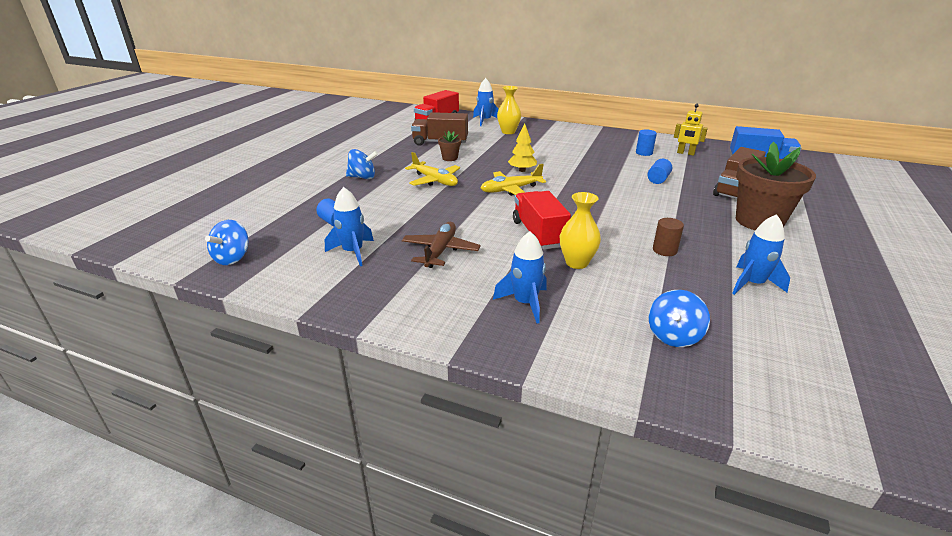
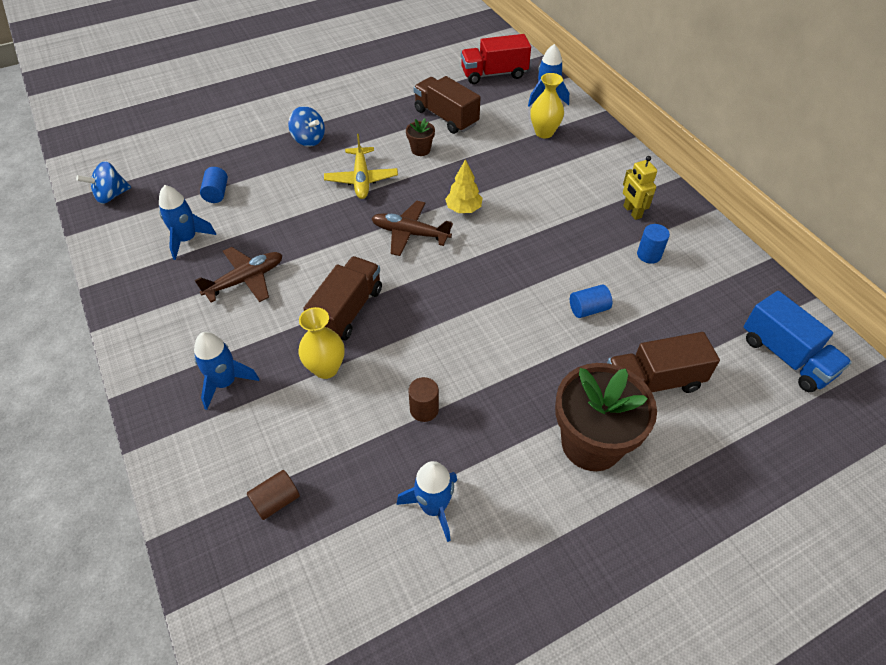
camera: 40 degrees right, 20 degrees up
(510, 190) = (410, 233): yellow plane -> brown plane
(538, 234) = (347, 311): red truck -> brown truck
(673, 336) = (276, 501): blue spinning top -> brown cylinder
(685, 153) = (703, 285): yellow robot -> yellow robot (632, 212)

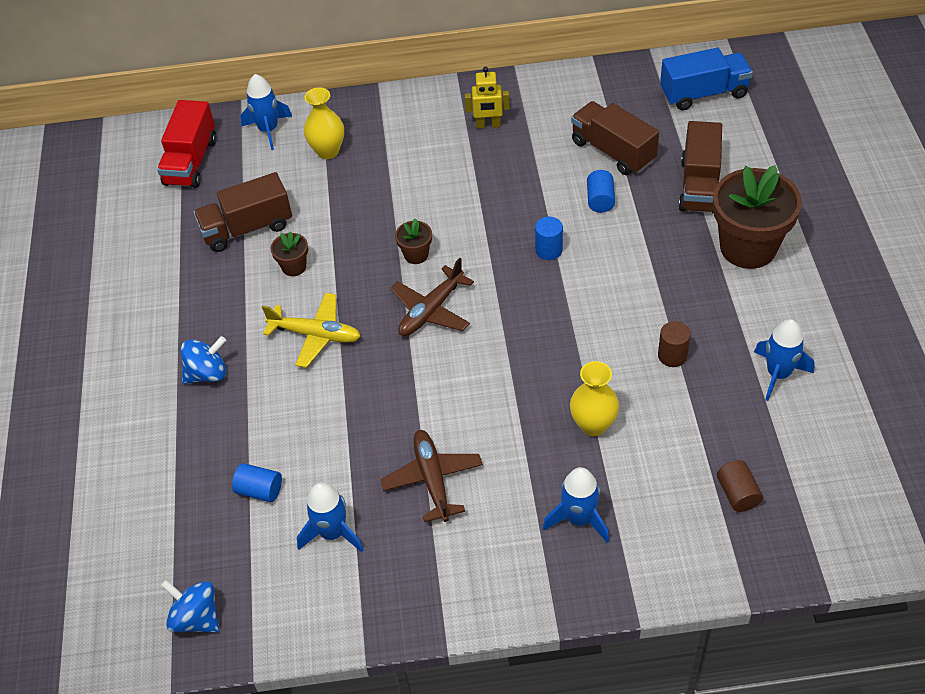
camera: 65 degrees left, 0 degrees up
(111, 196) = (196, 618): blue spinning top -> blue spinning top turned 135 degrees clockwise
(347, 311) = (522, 391): brown truck -> brown truck (613, 151)
(463, 209) = (416, 255): yellow tree -> brown flower pot
(649, 255) = (551, 134): blue cylinder -> blue cylinder (549, 250)

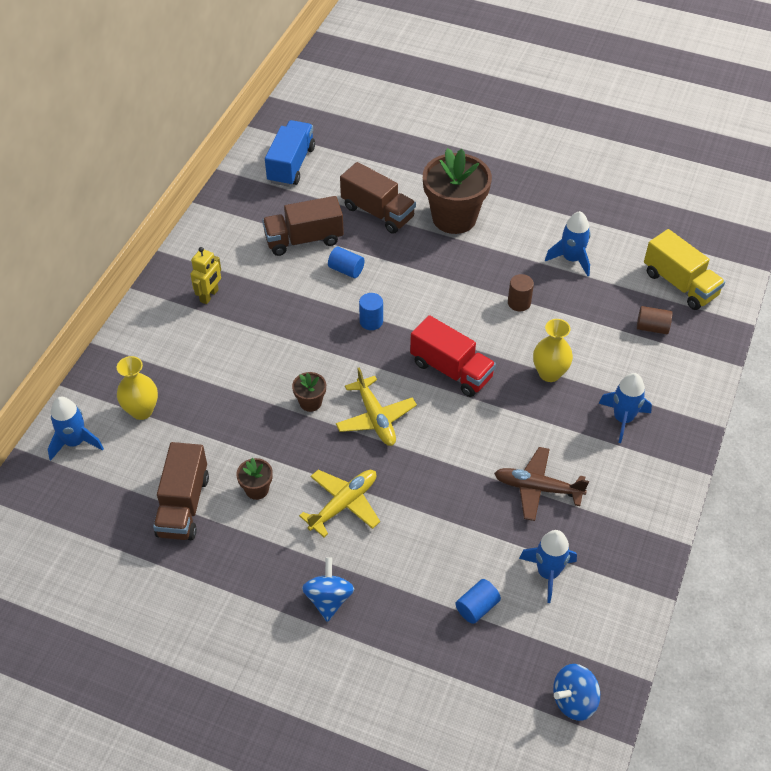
camera: 65 degrees left, 0 degrees up
(191, 161) = (60, 516): red truck -> red truck (451, 370)
(431, 311) = (376, 418): brown plane -> yellow plane
(831, 495) = (680, 284): none -> yellow truck

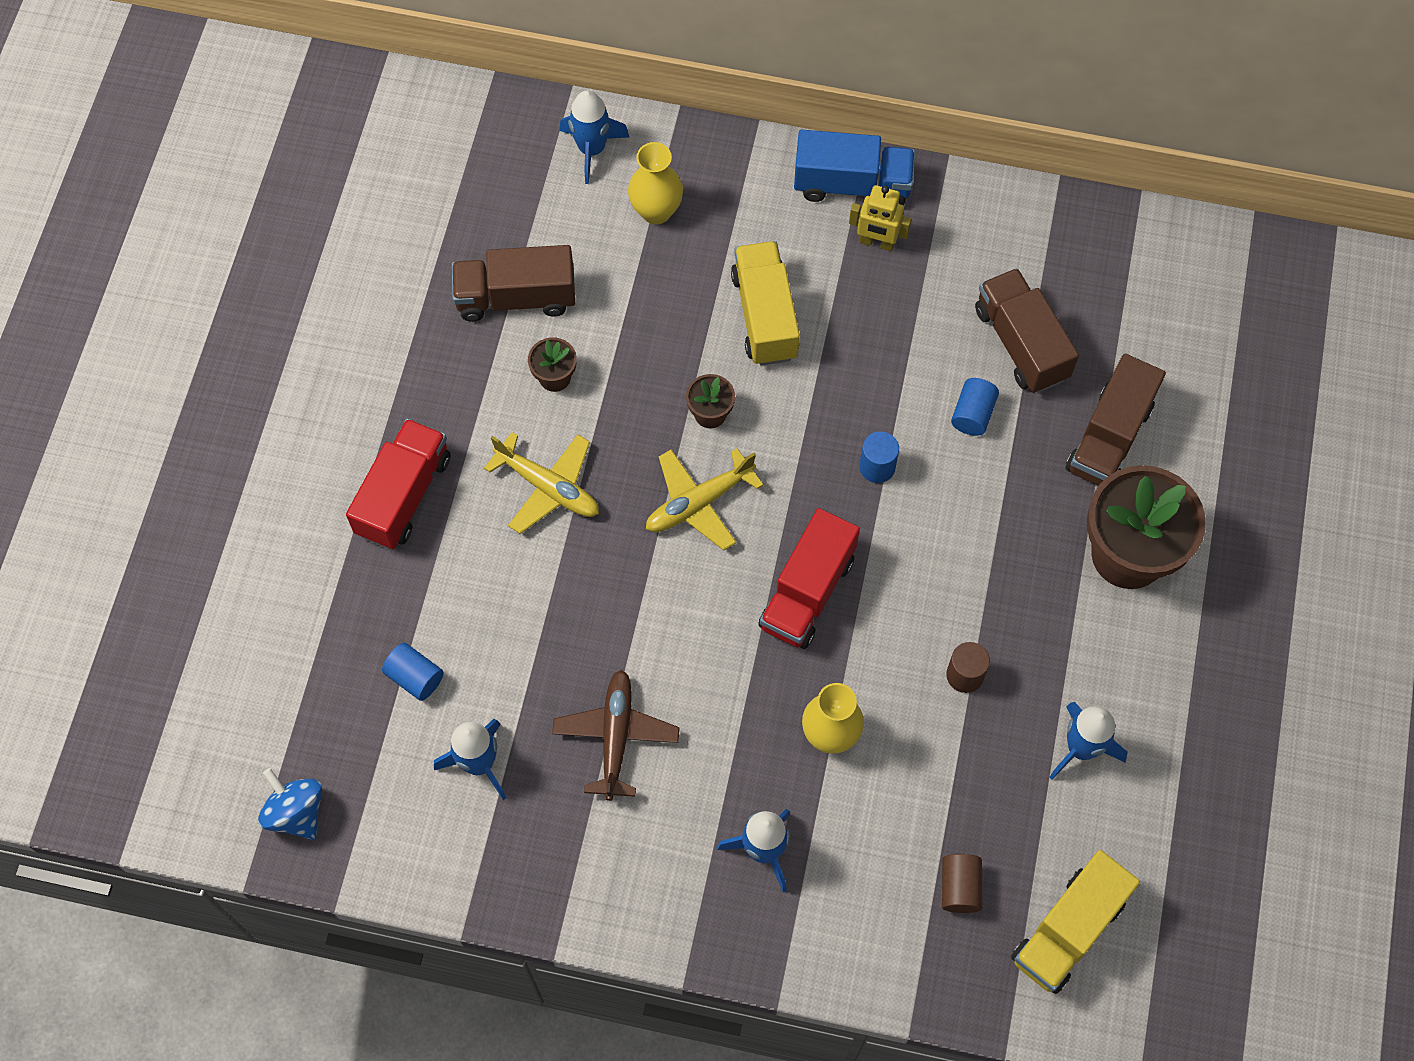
camera: 80 degrees right, 15 degrees up
(245, 362) = (764, 316): none -> yellow truck
(291, 165) = (1181, 292): blue truck -> blue truck (852, 184)
(329, 599) = (403, 495): blue spinning top -> red truck

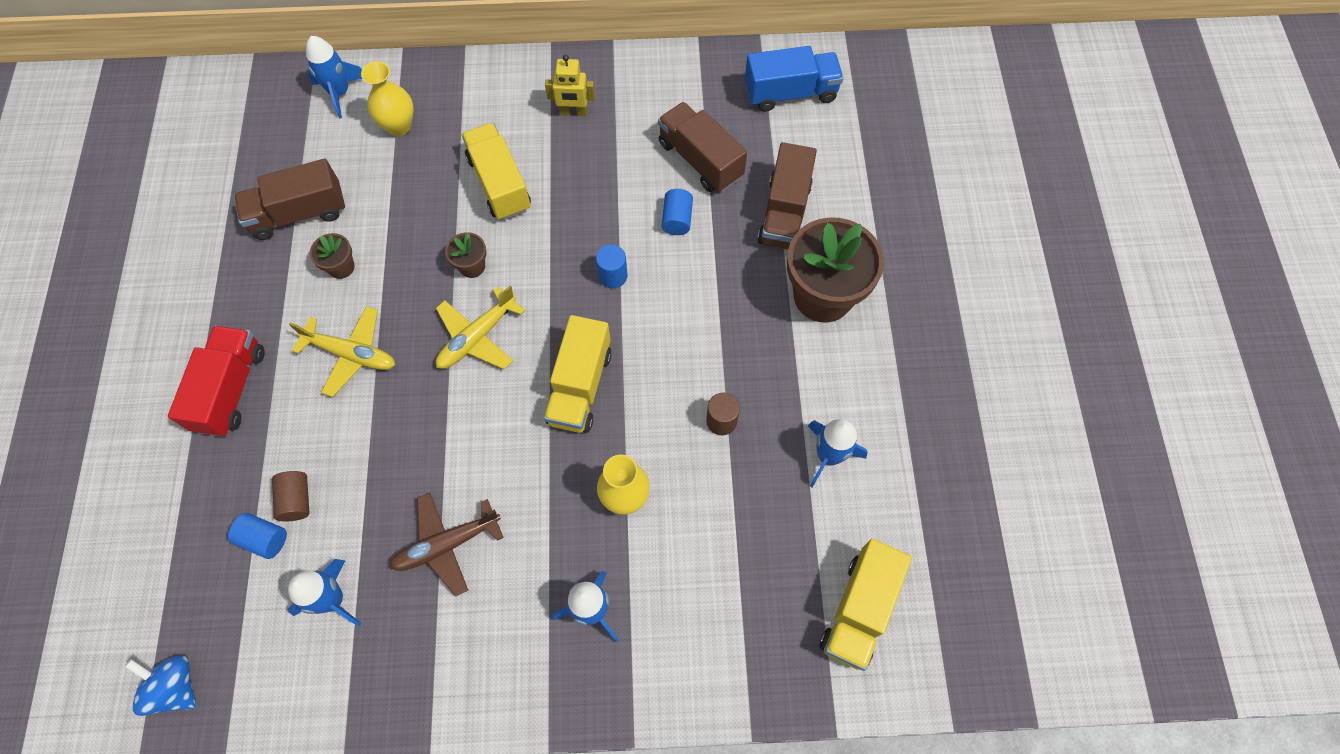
camera: 15 degrees left, 0 degrees up
(616, 736) = (446, 545): brown plane -> brown plane turned 105 degrees counterclockwise
(807, 592) = (580, 386): red truck -> yellow truck
(852, 184) = (545, 75): blue truck -> blue truck (790, 93)
(959, 887) = (761, 597): brown cylinder -> brown cylinder (296, 500)

